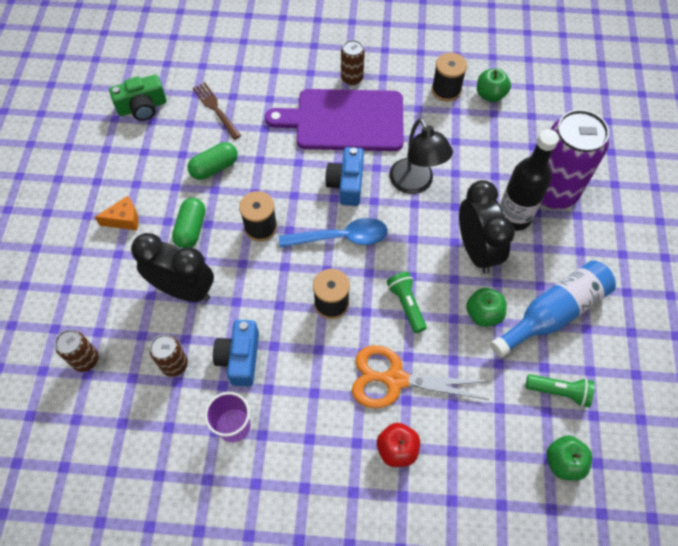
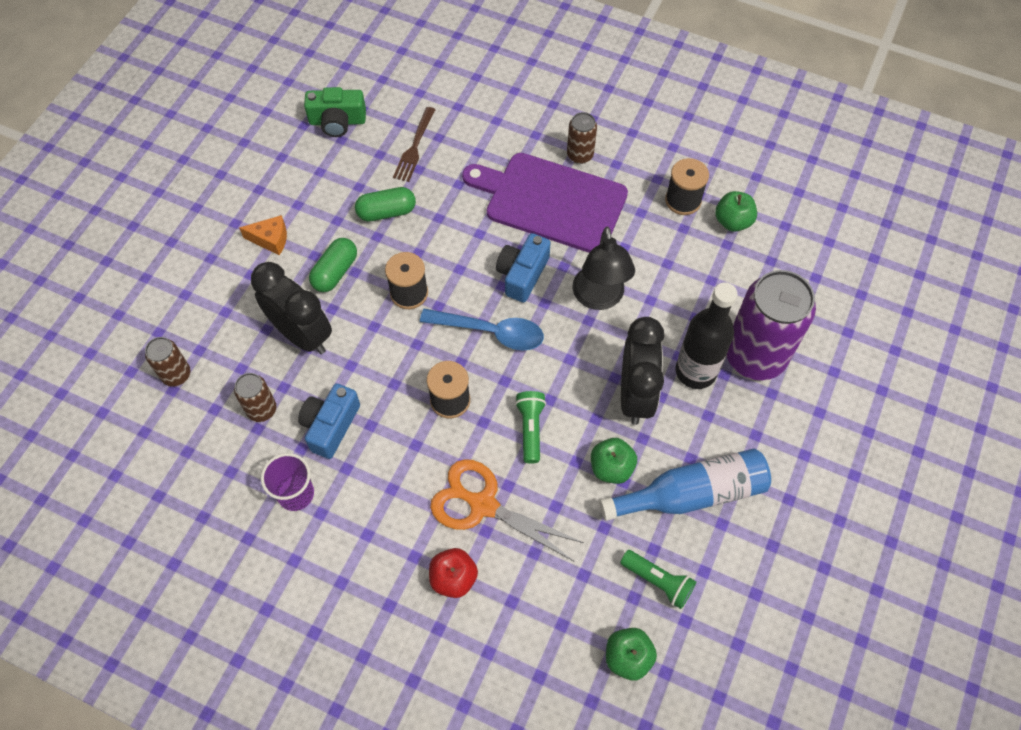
camera: 20 degrees right, 0 degrees up
(216, 109) = (414, 147): brown fork -> brown fork turned 150 degrees counterclockwise

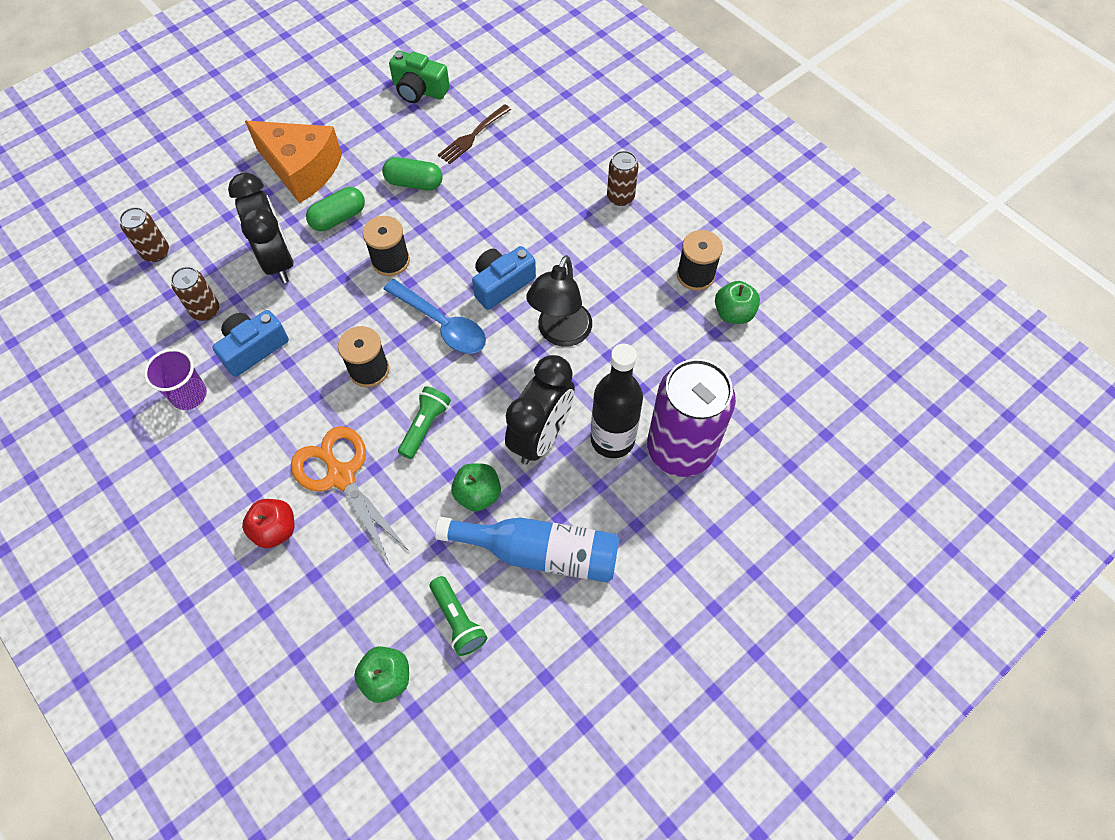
camera: 25 degrees right, 0 degrees up
(271, 239) = (301, 169): orange cheese -> orange cheese, size x2.10
(551, 202) = (568, 229): purple cutting board -> none

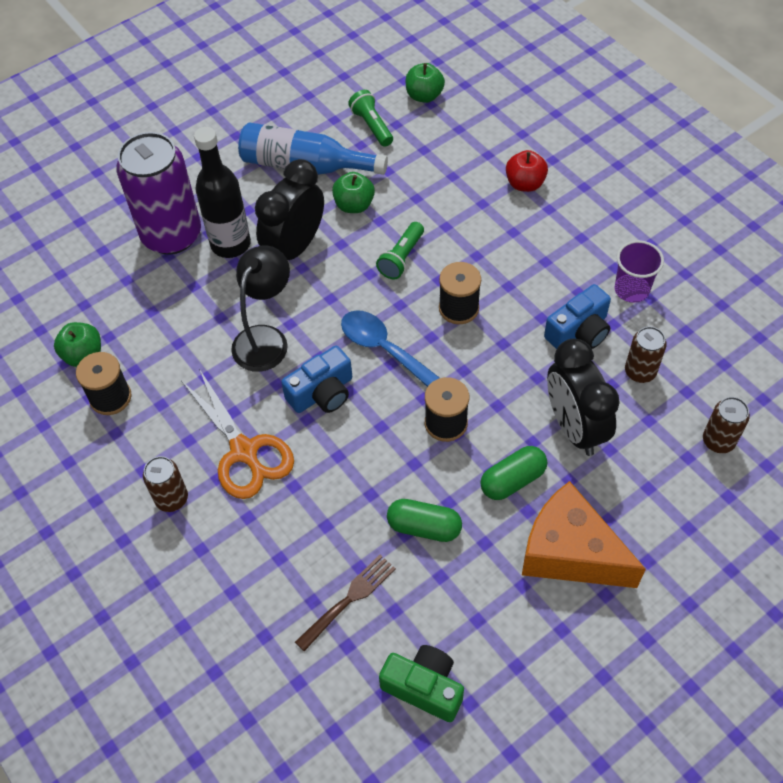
camera: 175 degrees left, 5 degrees down
(341, 476) = (474, 220): orange scissors -> orange scissors (244, 451)

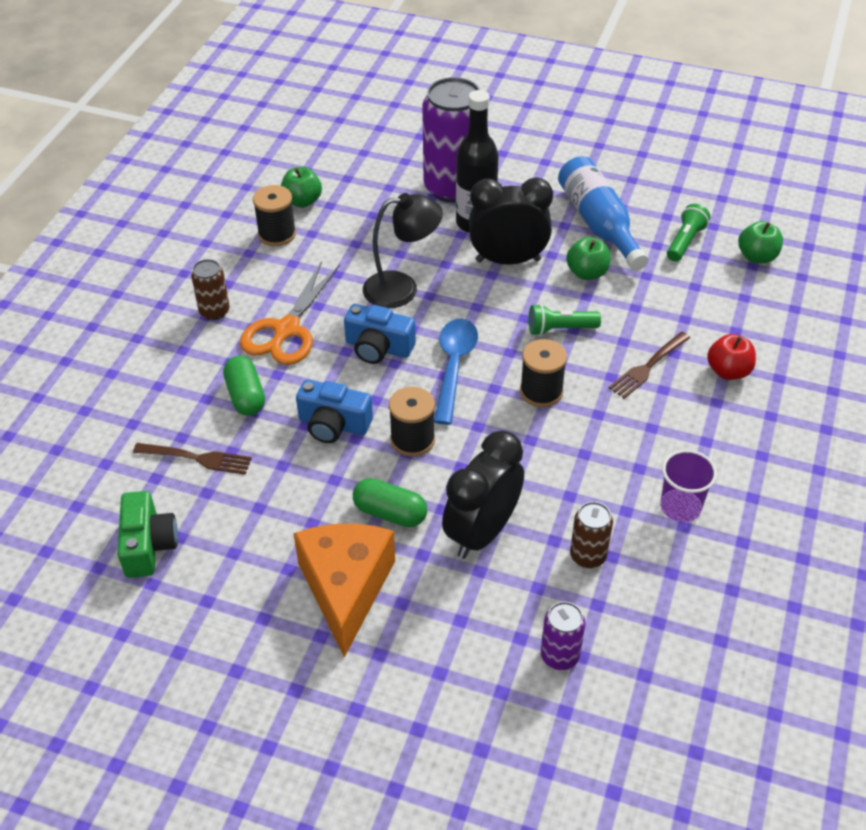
camera: 55 degrees right, 10 degrees down
(424, 527) = (298, 474): green capsule -> green capsule (246, 396)
(484, 227) = (648, 366): none -> brown fork
(579, 331) = (593, 488): blue camera -> blue camera (333, 424)
(718, 441) = (559, 656): brown can -> purple can

